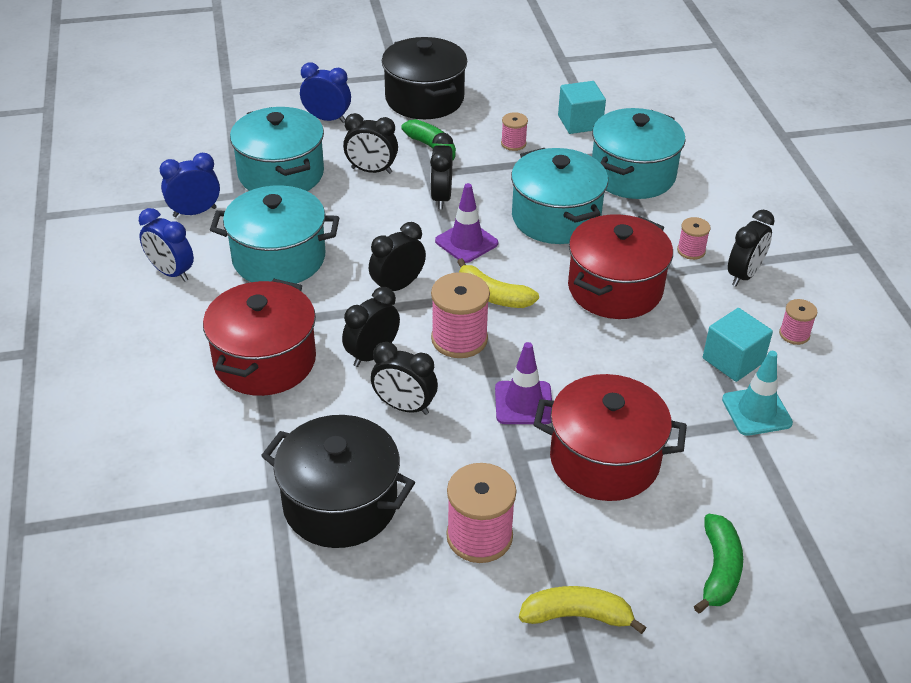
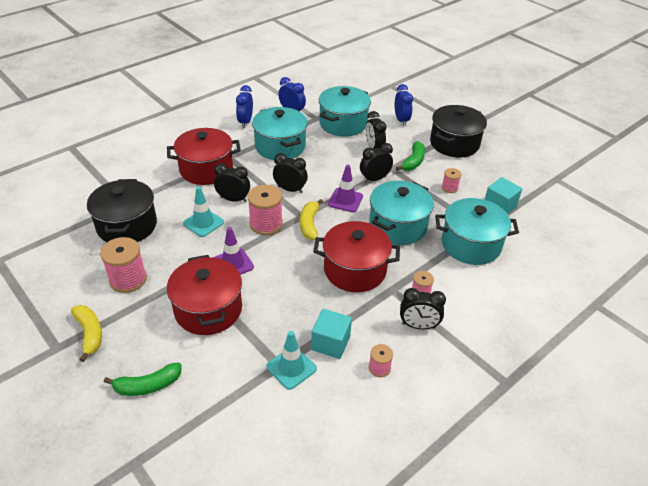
camera: 60 degrees right, 0 degrees up
(404, 407) = (203, 223): black clock -> turquoise traffic cone

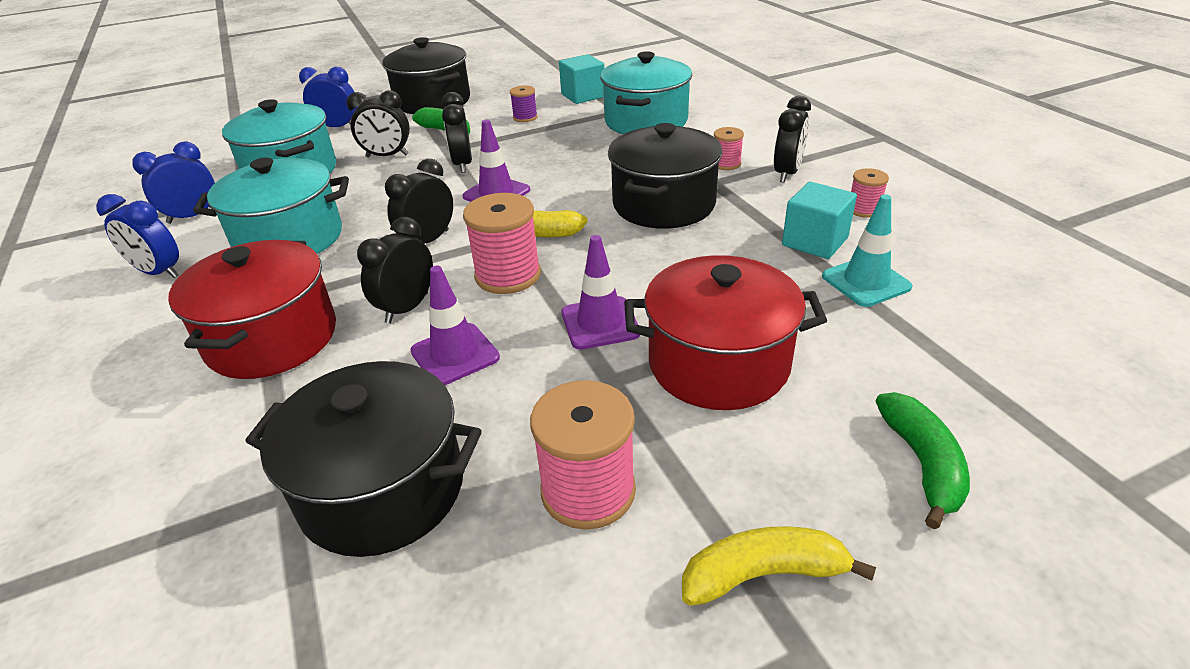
camera: 70 degrees left, 5 degrees down
(203, 223) = (455, 354): turquoise traffic cone -> purple traffic cone
(355, 270) = (664, 204): red pot -> black pot
(397, 226) = (583, 161): turquoise pot -> none
(449, 188) = (525, 117): pink spool -> purple spool

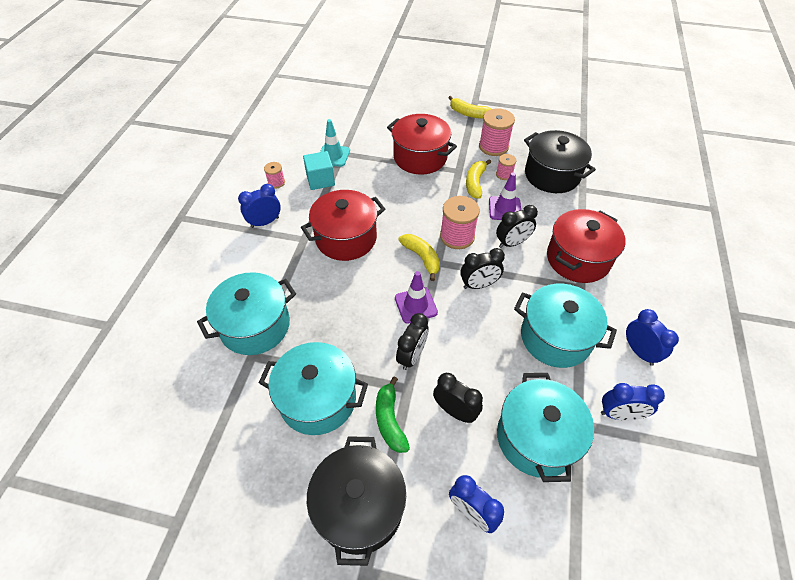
camera: 145 degrees left, 15 degrees up
(525, 117) = (318, 399): purple spool -> turquoise pot
(553, 372) = (475, 183): none -> yellow banana
(583, 95) = (243, 405): turquoise cube -> none
(600, 323) = (442, 192): purple traffic cone -> none
(664, 204) = (346, 238): black pot -> red pot
(726, 164) = (278, 248): pink spool -> pink spool (504, 174)
(787, 173) = (265, 222): black clock -> blue clock
(922, 464) = (404, 111): green banana -> none

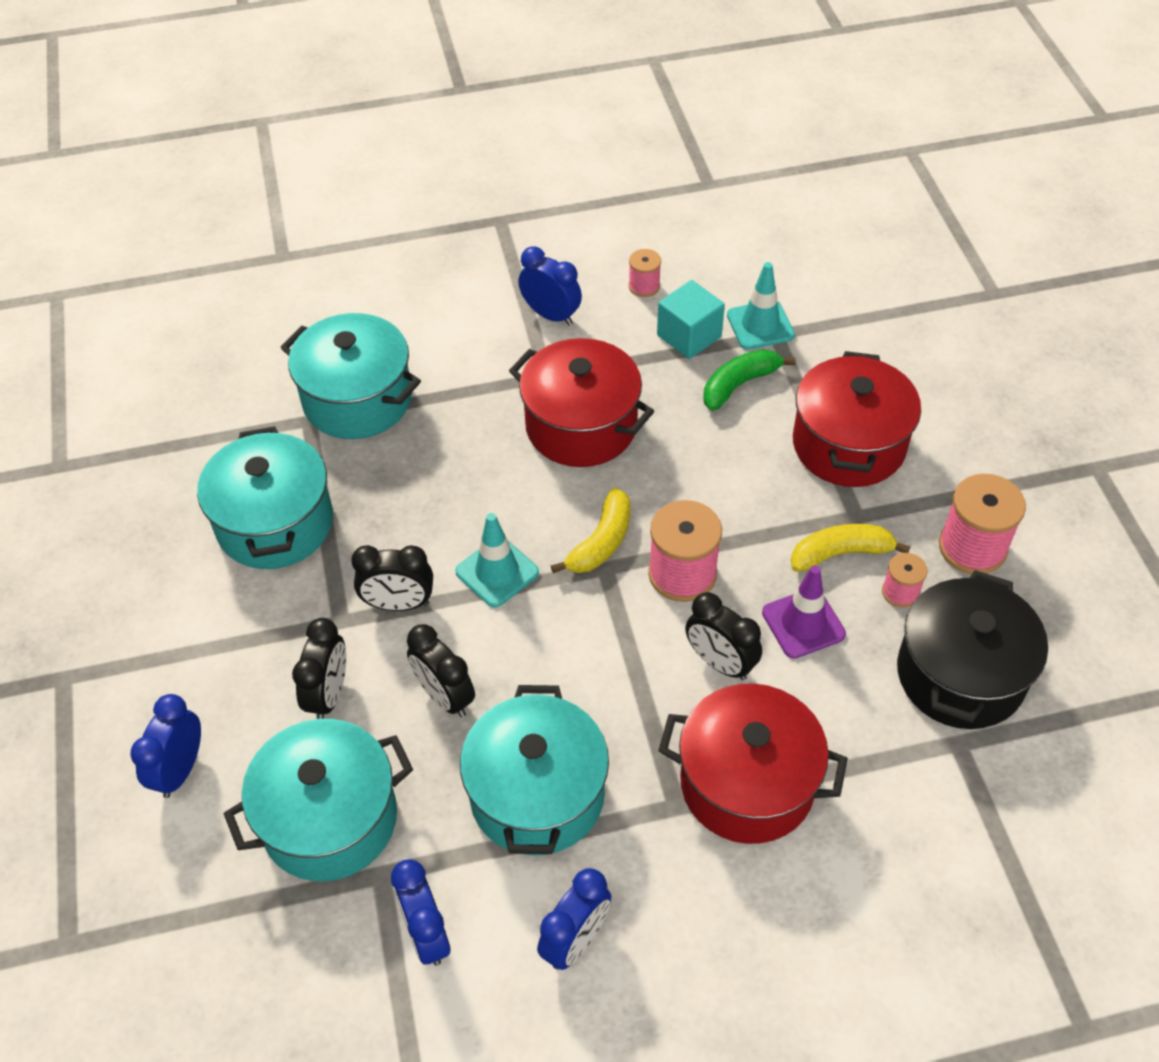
camera: 65 degrees right, 0 degrees up
(359, 507) = (142, 637): black pot -> none
(390, 420) = (279, 619): green banana -> green banana (739, 384)
(416, 305) = (497, 572): purple traffic cone -> turquoise traffic cone
(468, 113) = (1044, 471): yellow banana -> none
(479, 285) = (589, 644): black clock -> black clock (444, 696)

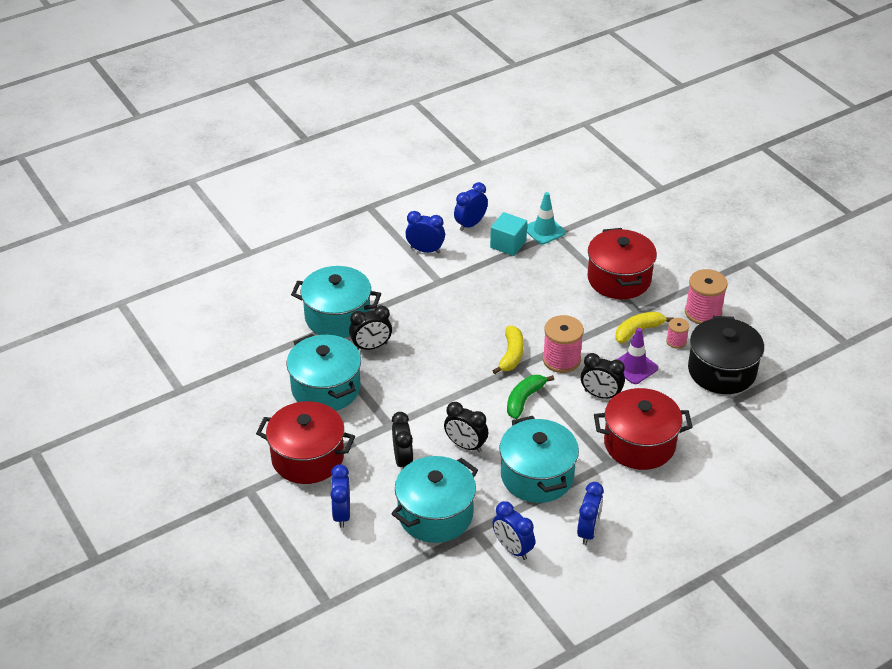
camera: 20 degrees left, 10 degrees down
(398, 604) = (417, 410): black clock -> black clock (371, 346)
(497, 572) = (462, 382): turquoise traffic cone -> none
(581, 426) = (471, 302): red pot -> red pot (307, 458)
(644, 286) = (470, 224): pink spool -> blue clock
(739, 384) = (547, 262): green banana -> green banana (524, 399)

